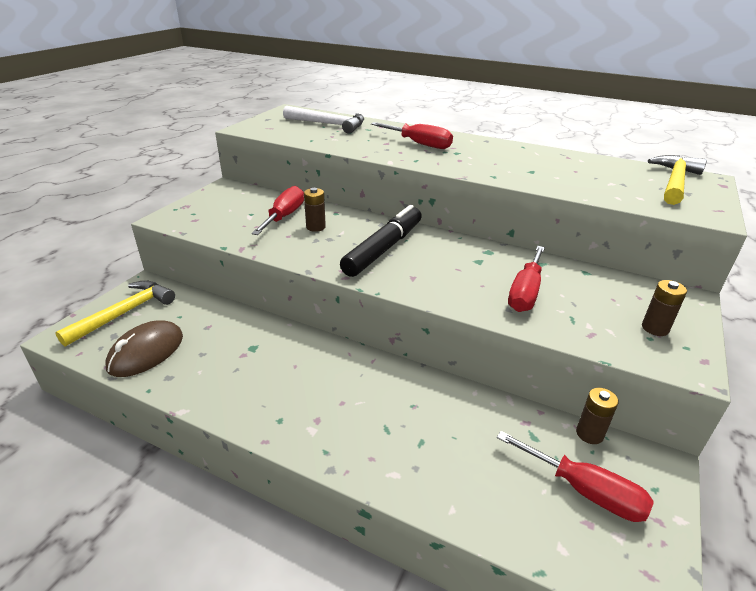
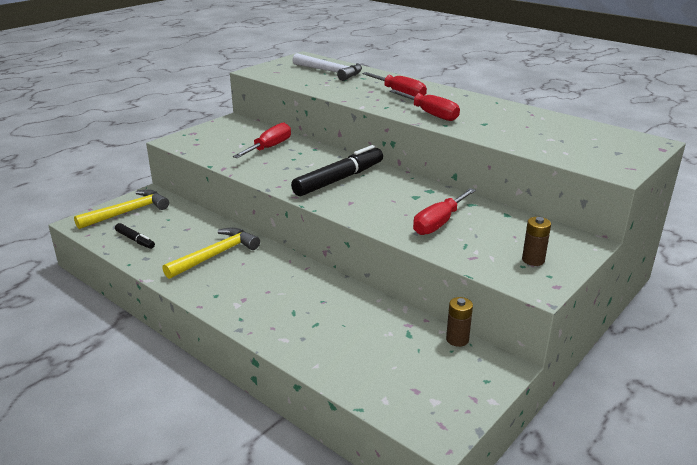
camera: 15 degrees right, 5 degrees down
(146, 352) = (135, 240): brown mouse -> black marker
(315, 227) = (291, 158): brown battery -> none
(585, 491) = (427, 372): red screwdriver -> red screwdriver (430, 114)
(675, 182) = (615, 142): yellow hammer -> yellow hammer (215, 255)

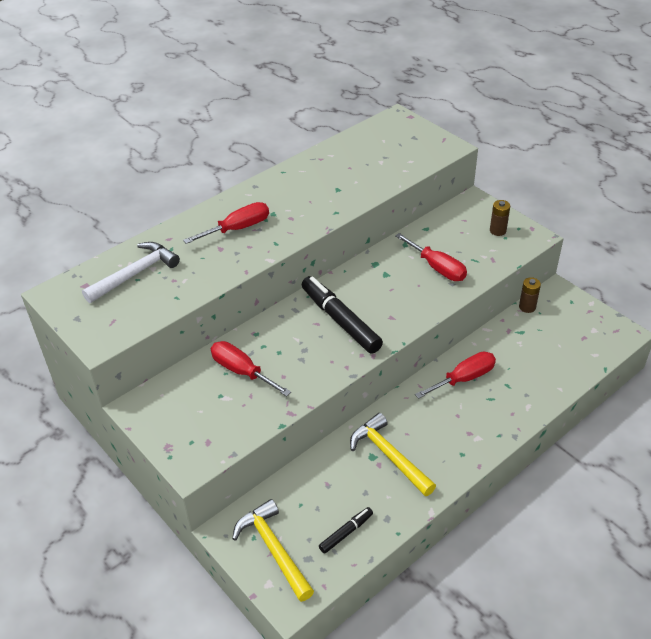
camera: 80 degrees left, 15 degrees up
(430, 114) = (305, 217): red screwdriver -> red screwdriver (464, 378)

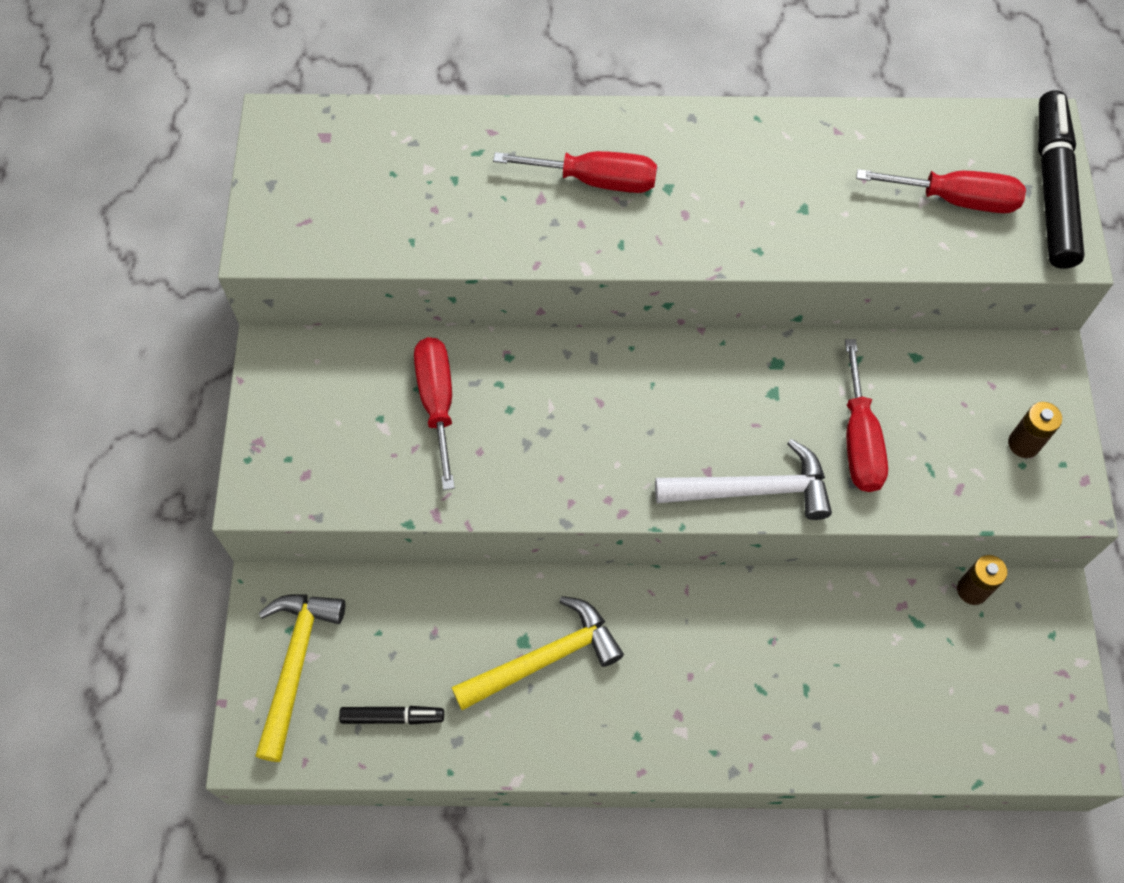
camera: 40 degrees right, 20 degrees up
(135, 274) = (398, 163): white hammer -> white hammer (752, 490)
(340, 320) = (635, 422): black marker -> black marker (1053, 188)
(389, 456) = (544, 659): yellow hammer -> yellow hammer turned 60 degrees clockwise
(464, 378) = (757, 629): red screwdriver -> red screwdriver (956, 199)

